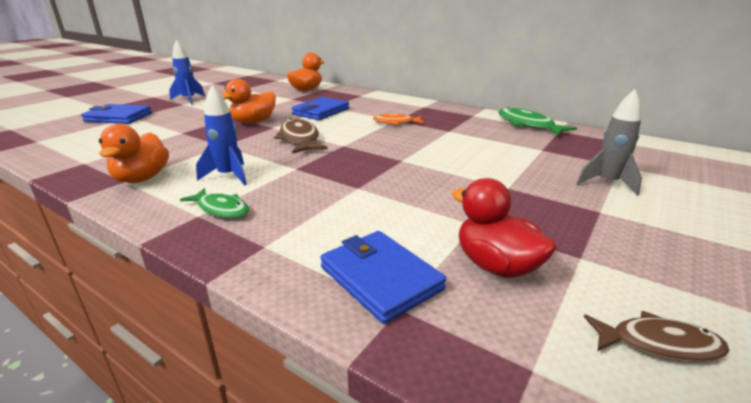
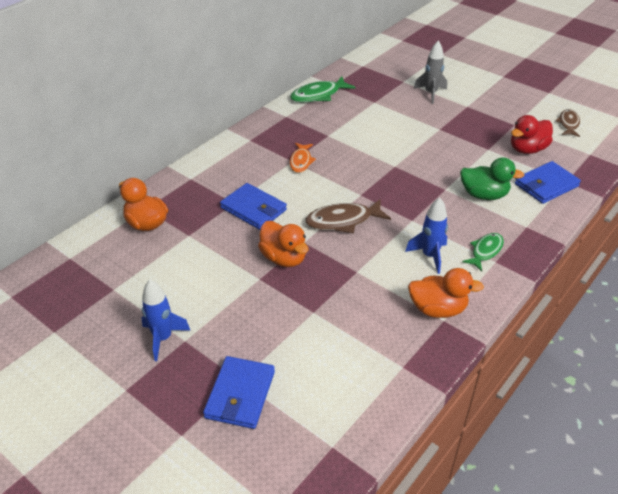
camera: 85 degrees left, 15 degrees up
(346, 214) = (484, 195): none -> green duck

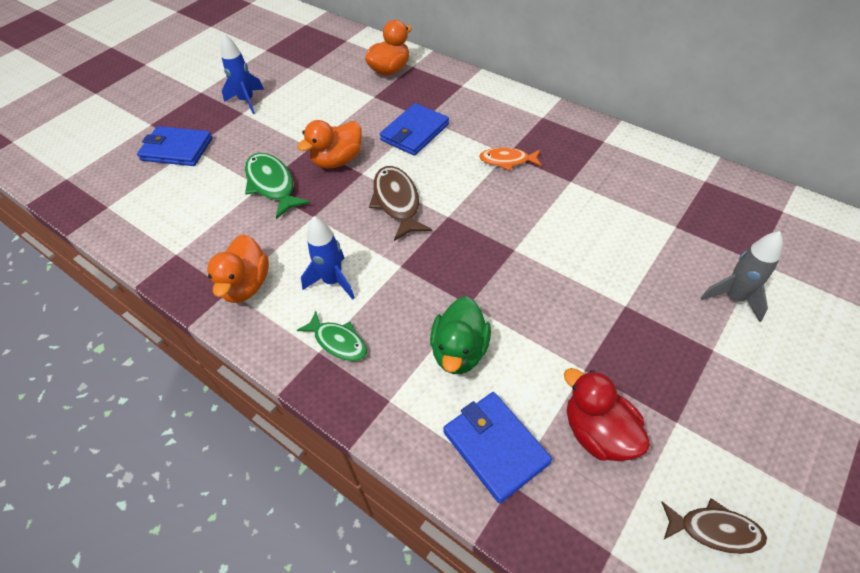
camera: 90 degrees right, 10 degrees up
(318, 95) = (668, 166): green fish -> green fish (272, 184)

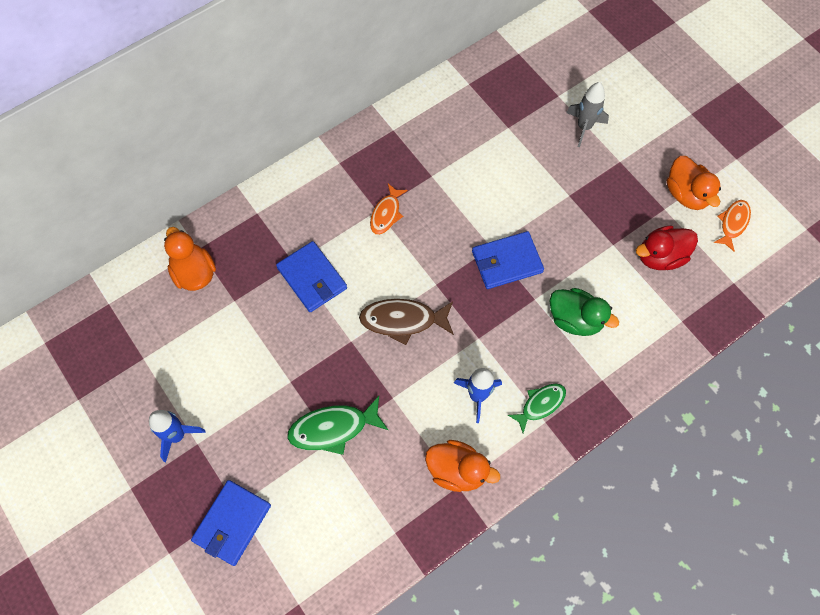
camera: 75 degrees left, 15 degrees up
(337, 160) = (323, 359): orange duck -> orange duck (686, 194)
(495, 447) = (655, 321): blue wallet -> blue wallet (506, 262)
(715, 530) = (733, 223): brown fish -> orange fish

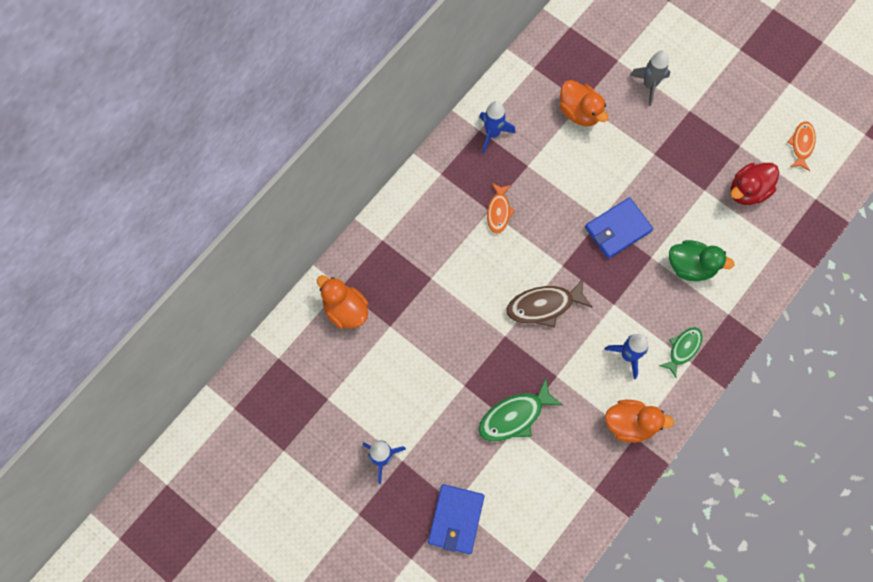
camera: 15 degrees left, 5 degrees up
(312, 278) = (452, 288): blue wallet -> none
(405, 136) = (492, 133): none -> blue rocket
(686, 194) = (755, 127): orange duck -> orange duck (579, 112)

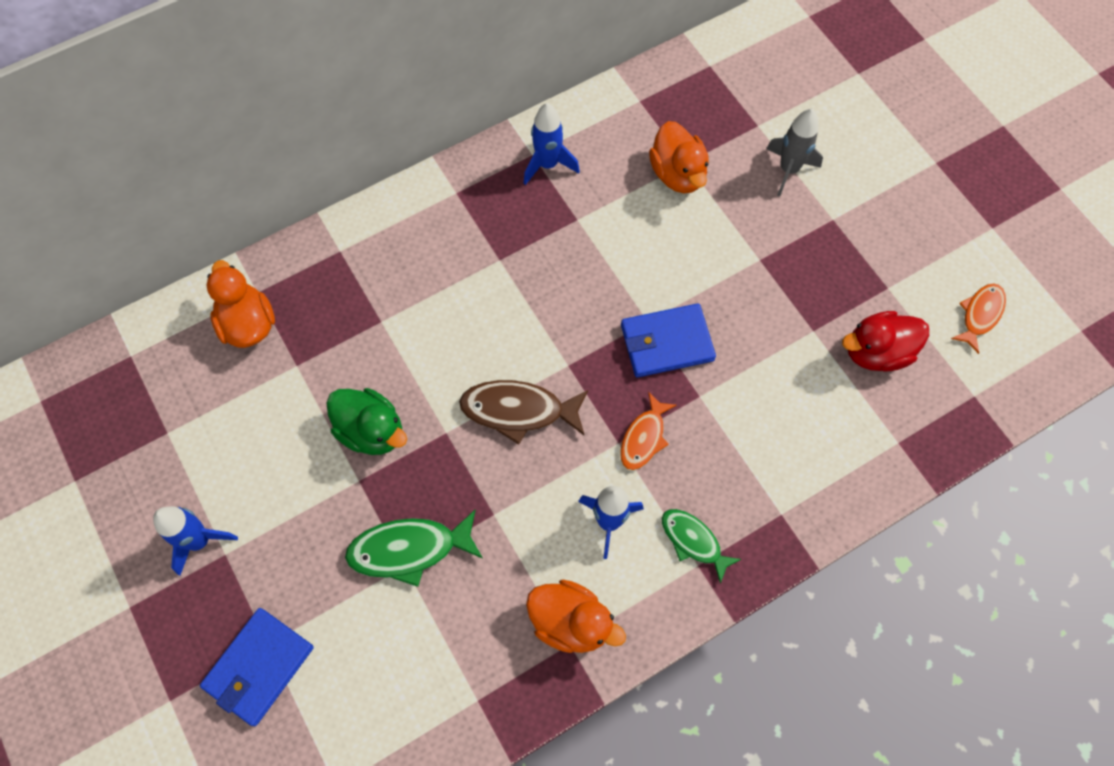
camera: 20 degrees right, 5 degrees down
(498, 211) = (511, 265): orange fish -> orange fish (644, 437)
(683, 349) = (693, 541): green fish -> green fish turned 105 degrees counterclockwise
(691, 266) = (752, 428): green duck -> green duck (371, 431)

